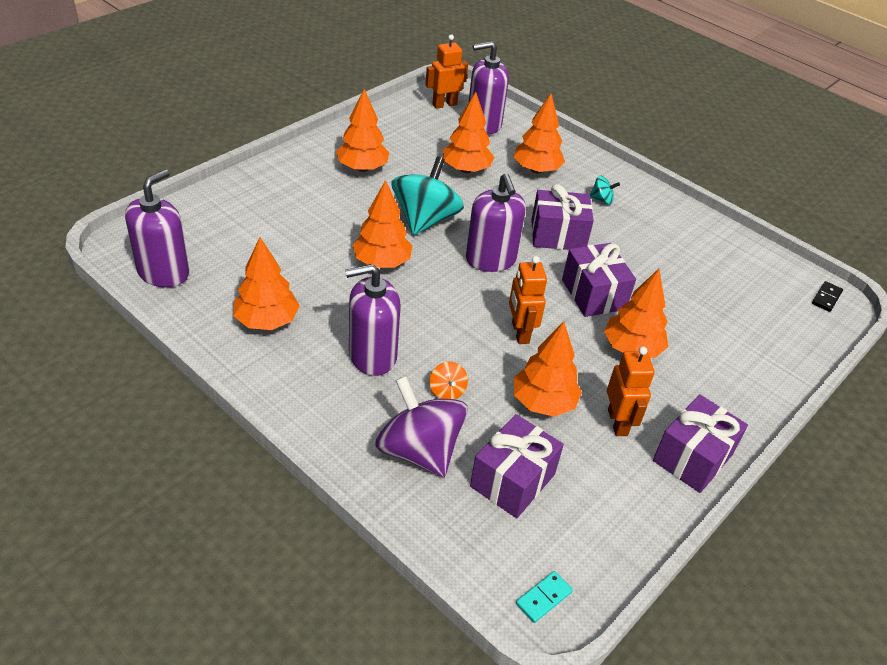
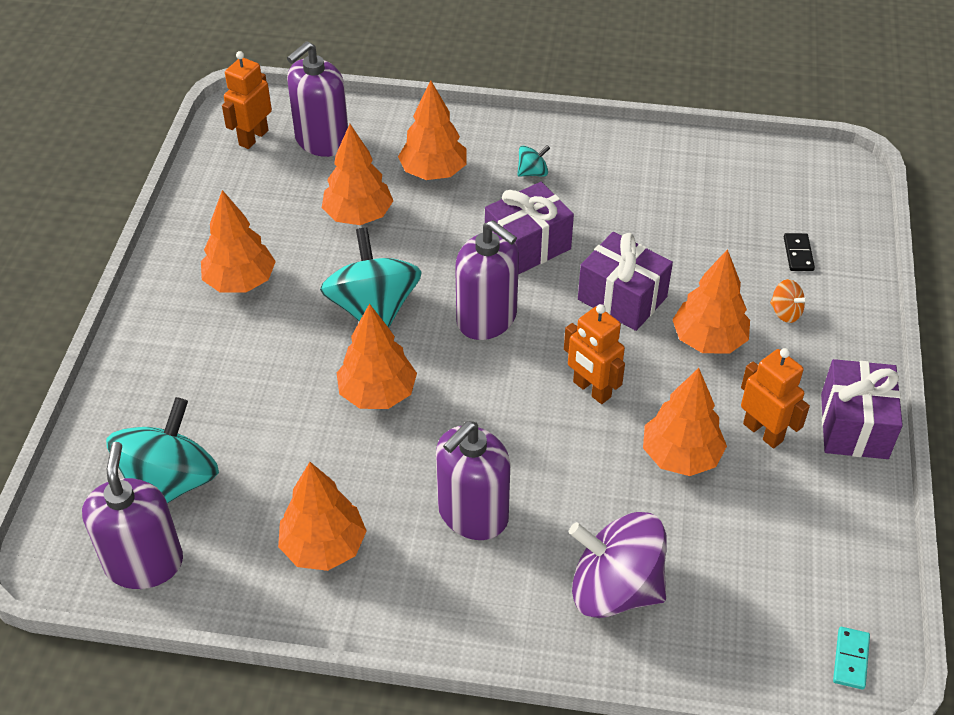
camera: 30 degrees left, 5 degrees up
(219, 242) = (170, 482): none -> turquoise spinning top
(447, 391) = (582, 504): orange spinning top -> orange spinning top (785, 312)
(512, 480) = (725, 560): purple gift -> none
(826, 298) = (829, 169): black domino -> black domino (798, 254)

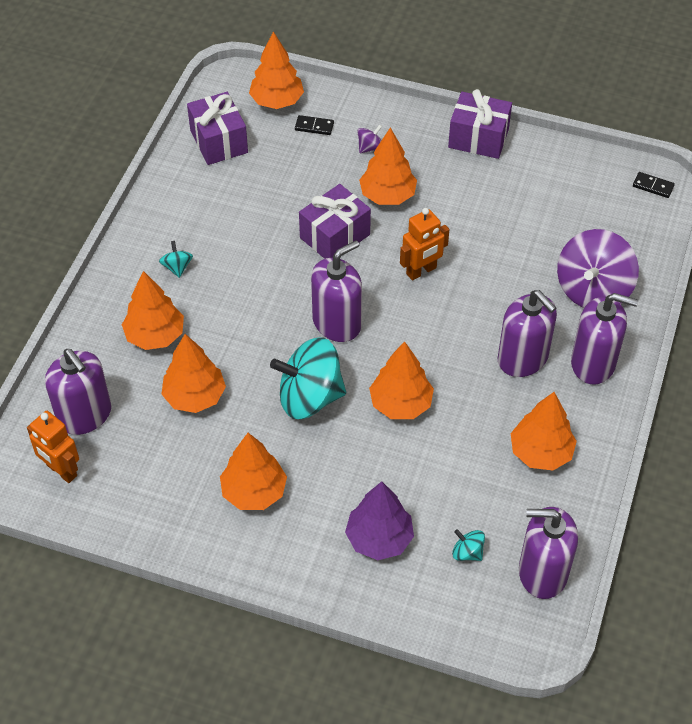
camera: 80 degrees left, 5 degrees up
(170, 482) = (467, 552): turquoise spinning top -> turquoise spinning top, size x0.43
(186, 396) = (379, 539): none -> purple tree
(481, 598) = (593, 363): none -> purple soap dispenser
(527, 246) = (263, 284): purple gift -> purple gift (219, 141)
(680, 456) = (489, 233): orange tree -> orange tree (277, 101)
(763, 432) = (476, 185): orange robot -> none
(785, 312) = (370, 148): orange spinning top -> purple spinning top
(851, 659) = (653, 186): turquoise domino -> black domino

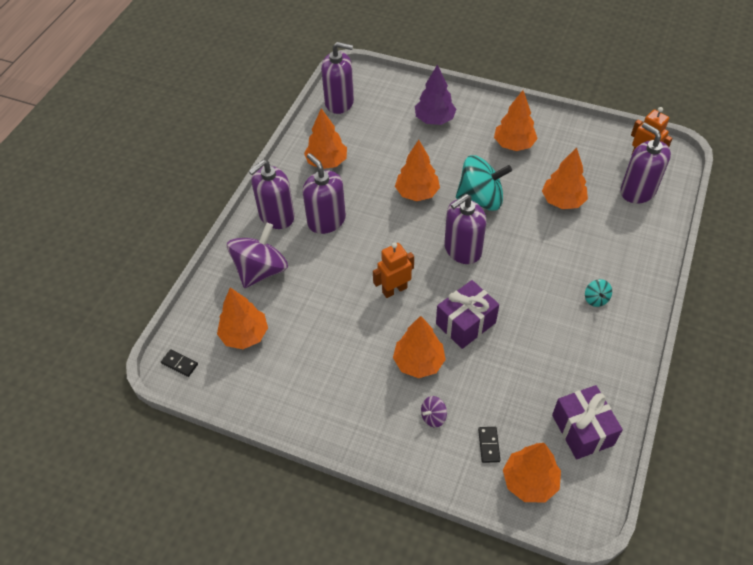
camera: 175 degrees left, 0 degrees up
(155, 336) = (601, 244): orange tree -> orange tree (244, 335)
(314, 127) = (489, 445): black domino -> black domino turned 75 degrees clockwise
(467, 552) = (382, 112): turquoise spinning top -> none
(478, 138) = (327, 424): purple gift -> none
(593, 363) = (276, 216): purple soap dispenser -> purple soap dispenser turned 60 degrees counterclockwise

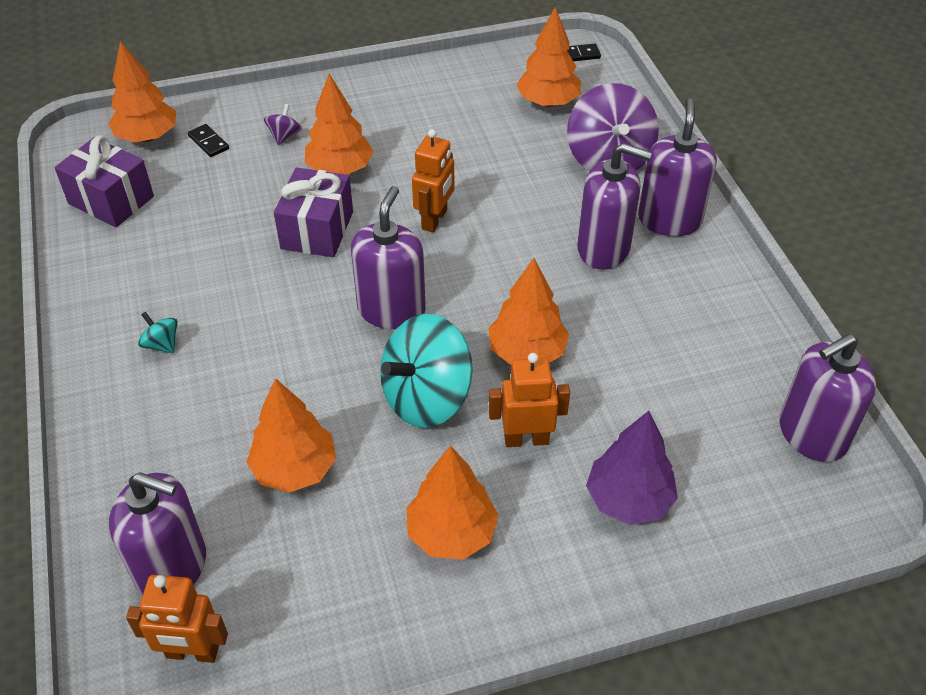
camera: 140 degrees right, 5 degrees down
(327, 162) = (700, 323): orange tree -> none
(453, 160) = (526, 439): none -> orange robot

